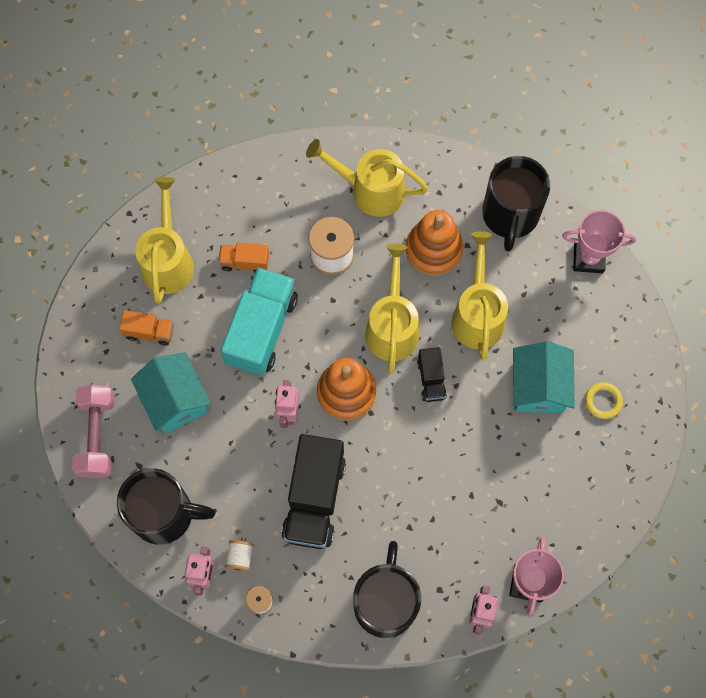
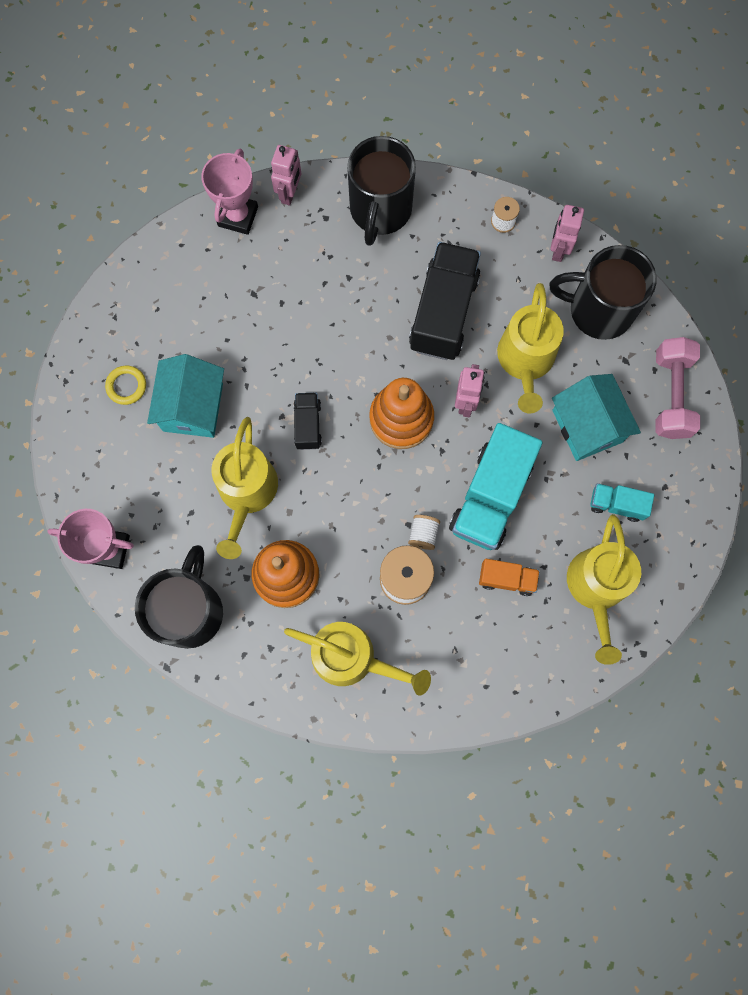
camera: 175 degrees left, 5 degrees up
(150, 332) = (616, 504): orange truck -> turquoise truck
(240, 557) = (522, 263): white spool -> white spool (423, 534)
(392, 326) = (344, 487): yellow watering can -> yellow watering can (525, 361)

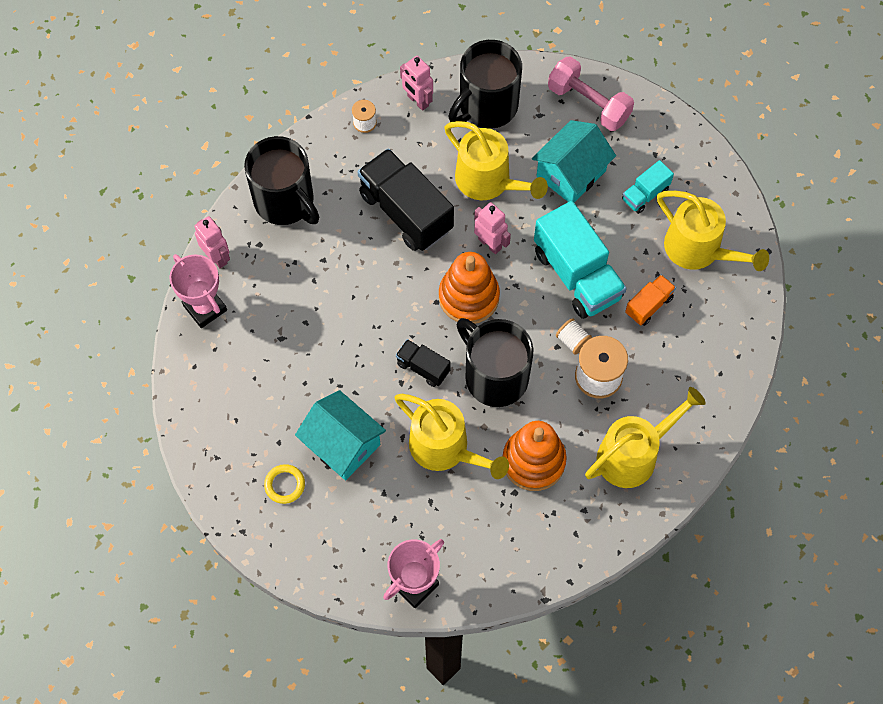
camera: 55 degrees left, 10 degrees down
(190, 610) = (511, 552): black mug -> black mug (494, 376)
(587, 426) = (571, 173): turquoise house -> turquoise house turned 60 degrees counterclockwise

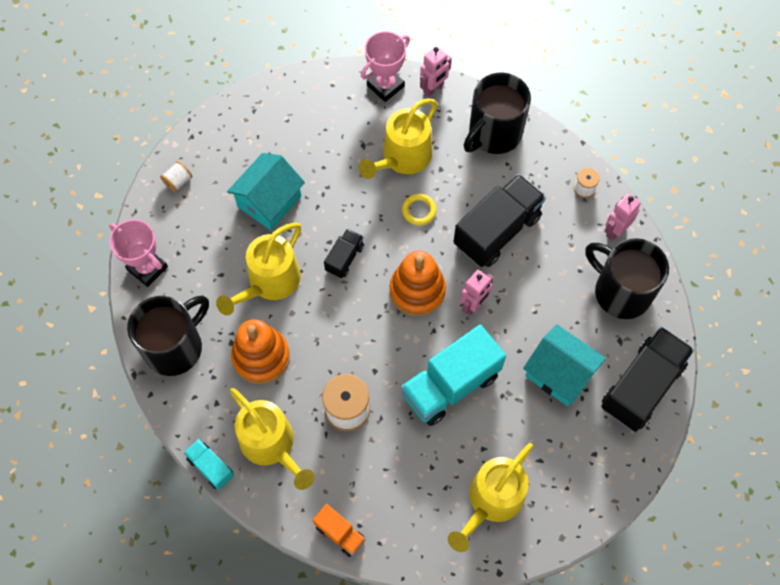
camera: 85 degrees right, 0 degrees up
(285, 485) = (232, 162): yellow ring -> yellow ring (419, 210)
(489, 181) = (539, 299): yellow watering can -> yellow watering can (402, 158)
(494, 376) = (341, 318): black mug -> black mug (175, 347)
(572, 341) = (381, 384): white spool -> white spool (178, 181)
(588, 103) = (641, 386): pink dumbbell -> black truck
(645, 194) = (546, 446): turquoise truck -> turquoise truck (210, 467)
(648, 305) = (425, 453): orange truck -> orange truck (340, 533)

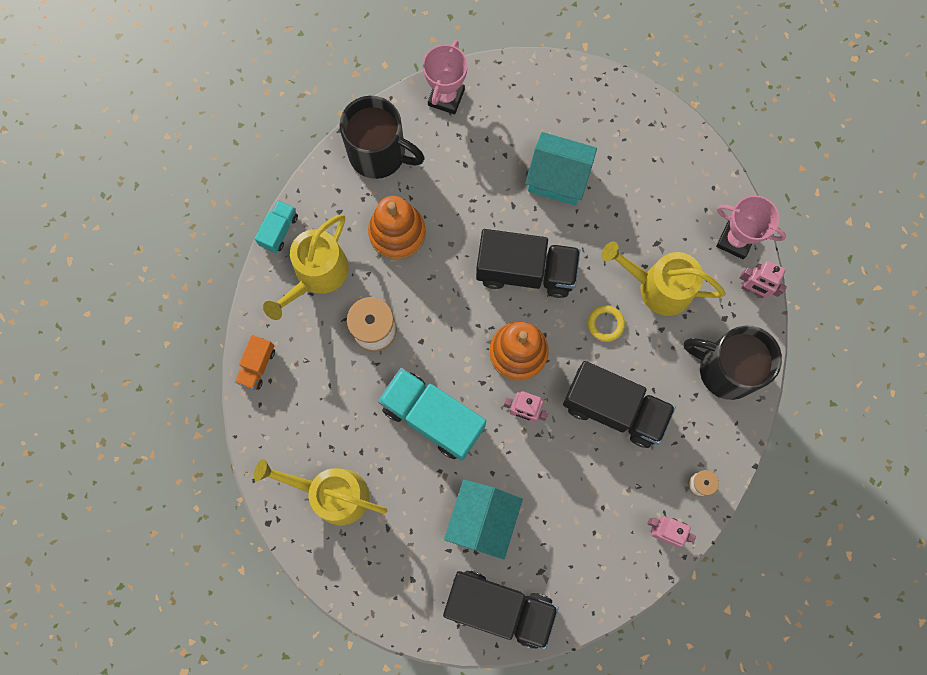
camera: 70 degrees right, 10 degrees up
(178, 181) = (545, 87): white spool -> none
(269, 283) = (473, 211): yellow watering can -> none
(344, 258) = (526, 271): black truck -> black truck, size x2.01
(620, 291) = (595, 557): black mug -> none

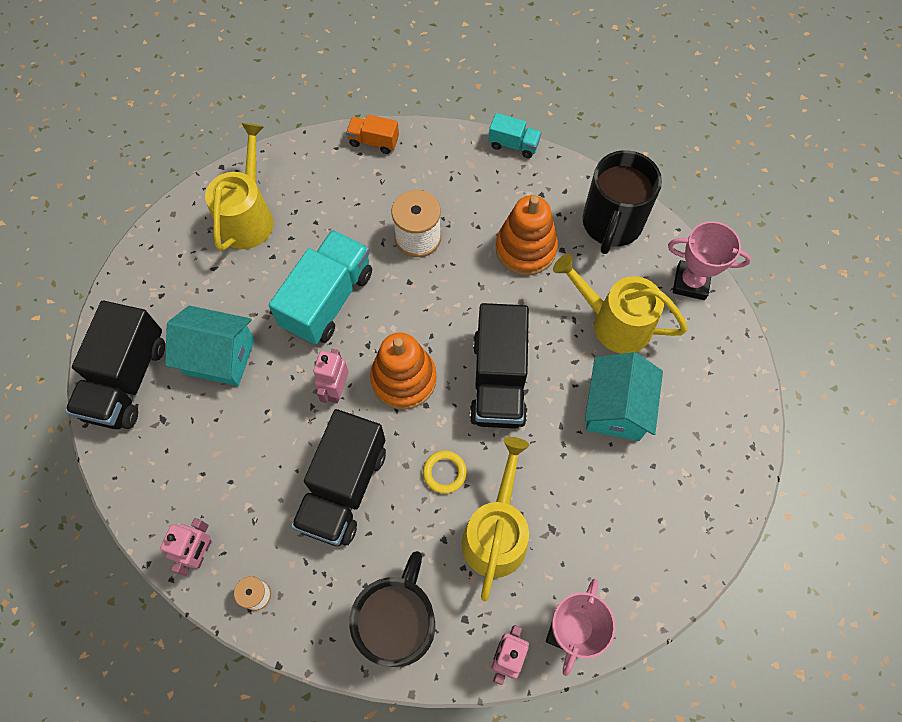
camera: 85 degrees right, 10 degrees down
(317, 275) = (471, 181): yellow watering can -> yellow watering can (614, 322)

